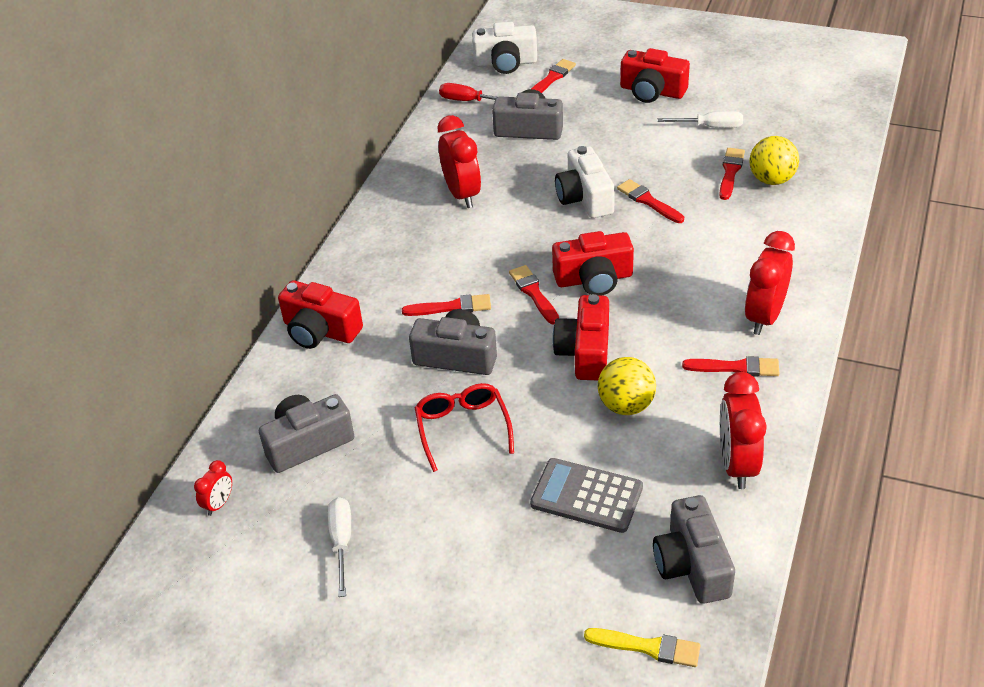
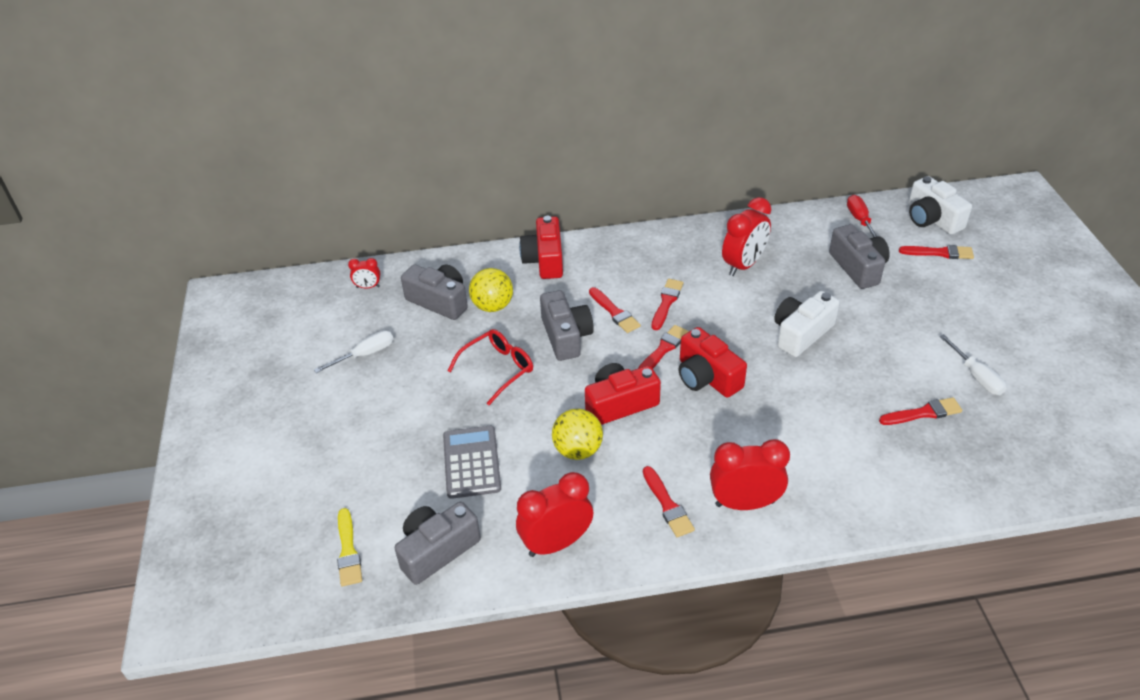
camera: 60 degrees right, 0 degrees up
(648, 201) = (832, 373): red brush -> red brush (666, 302)
(652, 91) = (988, 319): red camera -> none
(771, 180) = (939, 446): yellow ball -> yellow ball (493, 306)

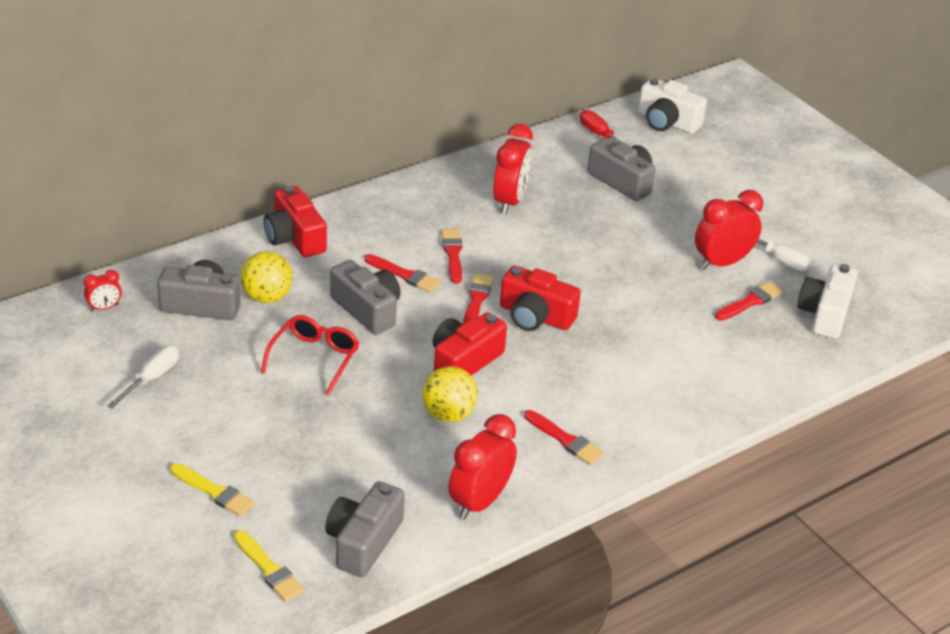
camera: 30 degrees left, 5 degrees down
(350, 467) = (214, 492): none -> yellow brush
(472, 462) = (345, 453): grey calculator -> none
(744, 503) = (635, 419): red clock -> red clock (722, 263)
(801, 333) = (602, 255): white camera -> white camera (824, 314)
(939, 253) = (690, 153): red brush -> none

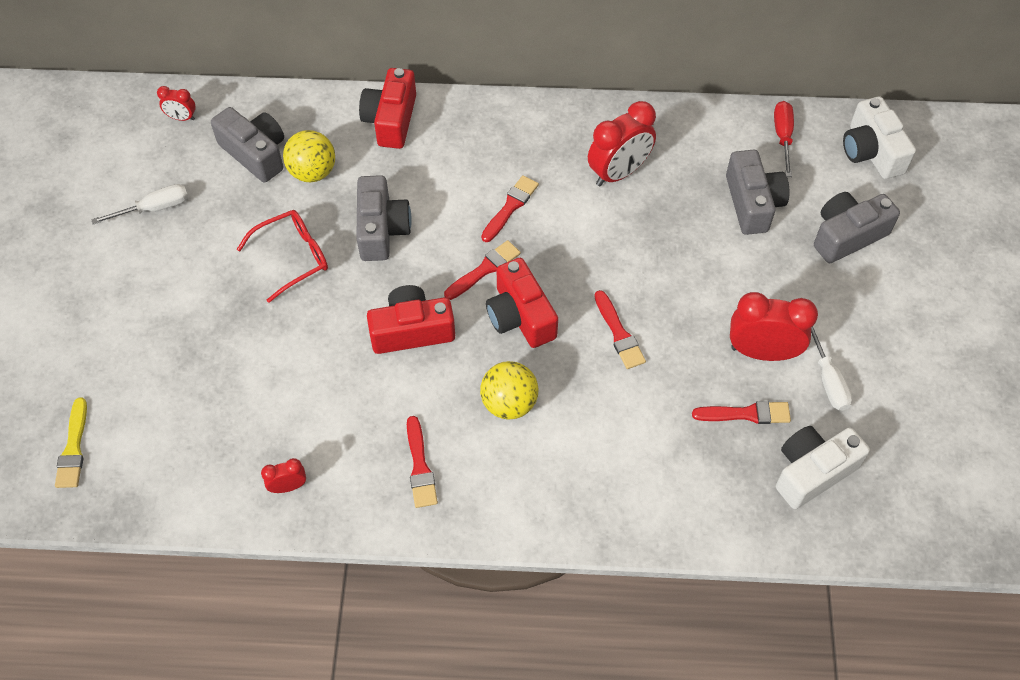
camera: 40 degrees right, 20 degrees up
(214, 492) = (101, 348): yellow brush -> none
(363, 542) = (163, 467): grey camera -> grey camera (847, 235)
(404, 275) = (447, 208): red brush -> red brush (619, 333)
(448, 414) = (347, 379): yellow ball -> yellow ball (509, 403)
(479, 502) = (288, 486): red clock -> red clock, size x0.50

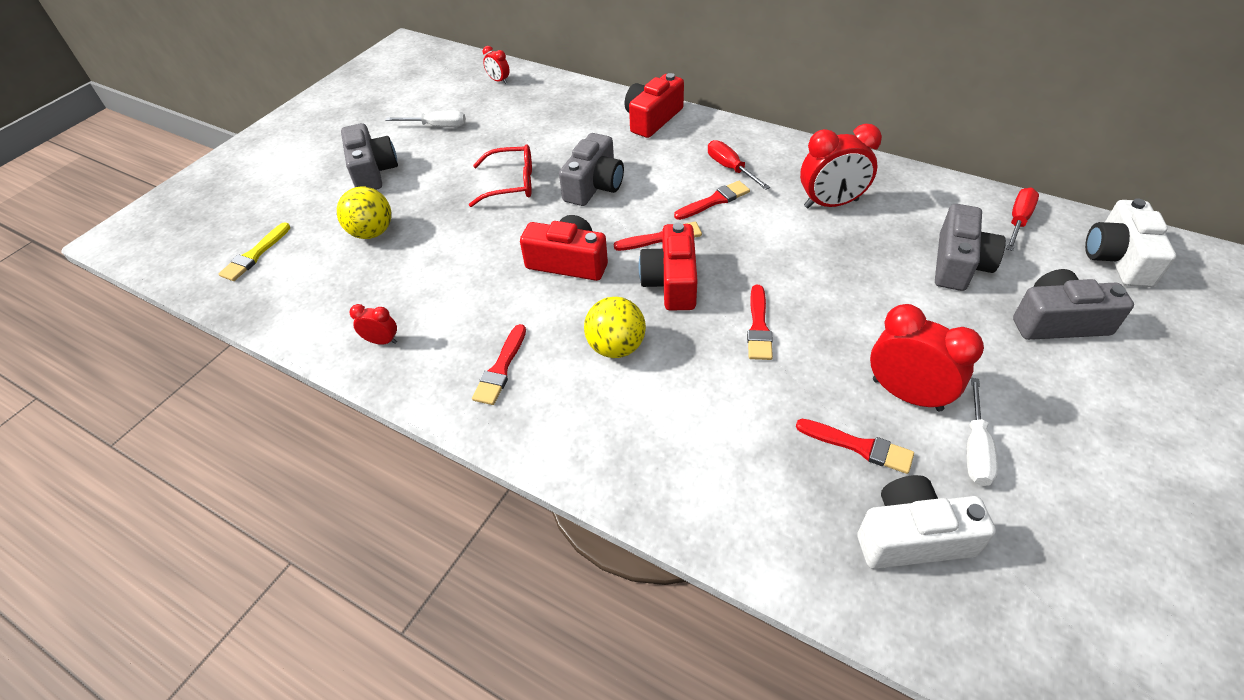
camera: 30 degrees right, 10 degrees down
(255, 153) = (534, 113): grey camera -> grey camera (373, 171)
(312, 172) = (567, 135): yellow ball -> yellow ball (372, 232)
(505, 161) = (730, 168): none -> red screwdriver

